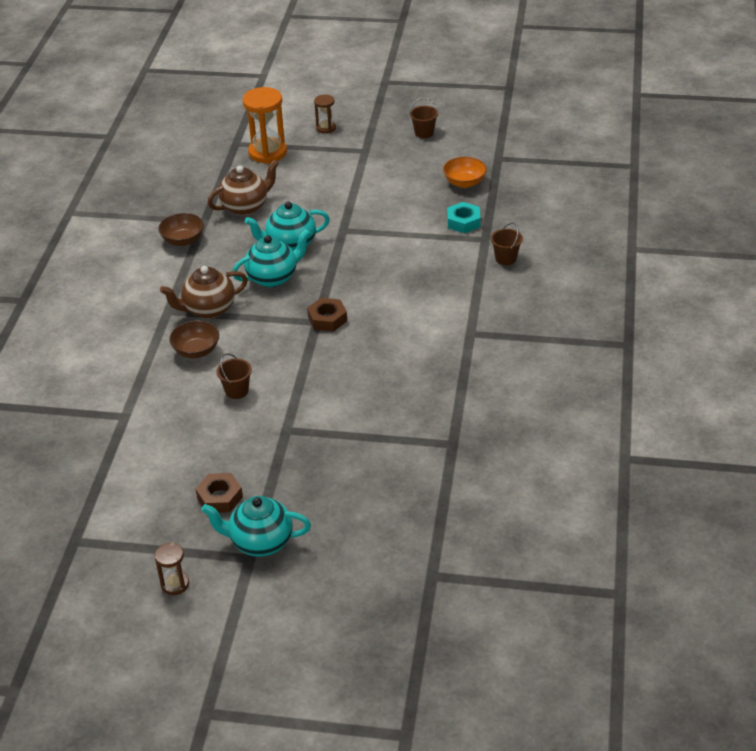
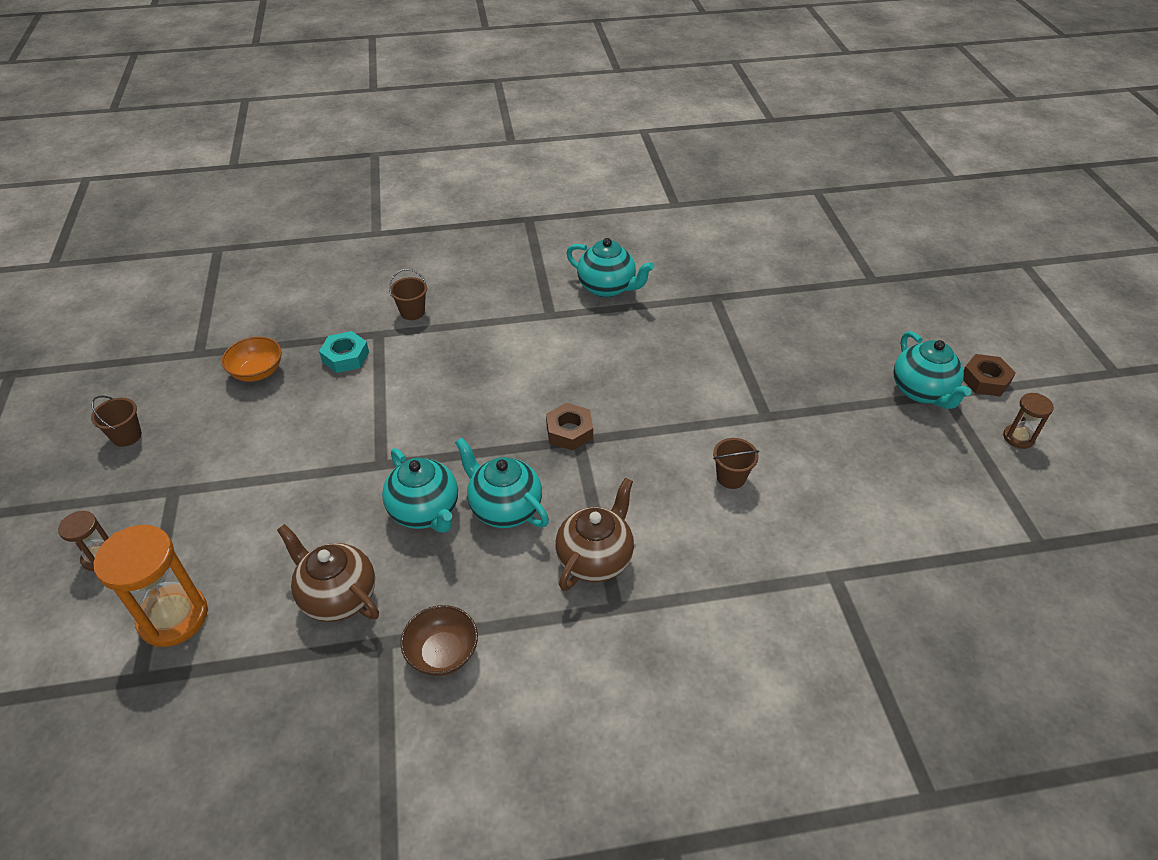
camera: 110 degrees left, 5 degrees up
(196, 351) = (681, 543): brown bowl -> none
(208, 309) = (595, 559): brown teapot -> brown teapot turned 105 degrees counterclockwise
(220, 497) = (892, 440): brown nut -> brown nut (985, 380)
(495, 375) = (607, 288): none -> turquoise teapot

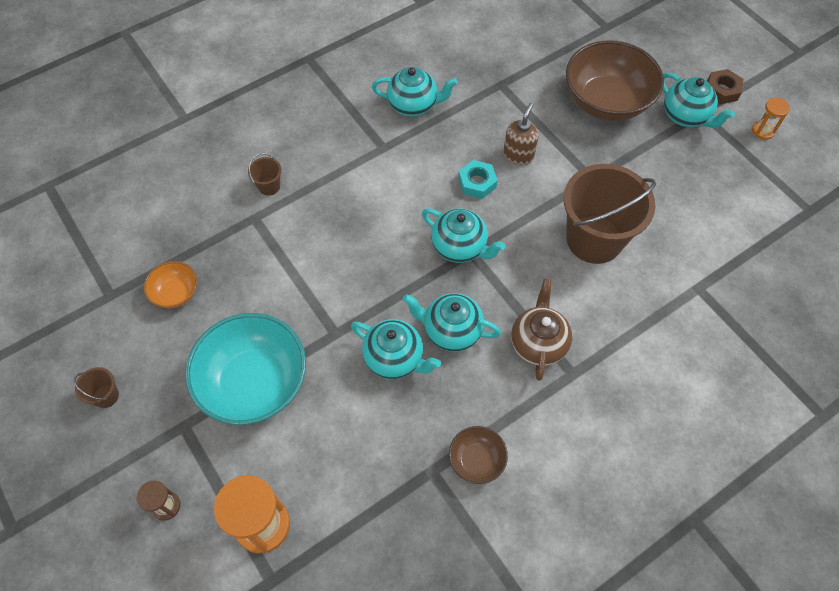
camera: 25 degrees left, 15 degrees up
(268, 479) = (254, 383): none -> turquoise bowl
(337, 597) = (375, 453): brown teapot -> none
(345, 357) = (241, 250): turquoise nut -> turquoise nut (477, 183)
(569, 431) = (460, 247): brown nut -> turquoise teapot
(693, 366) = (518, 155): none -> brown soap dispenser
(731, 477) = (594, 239): brown bucket -> brown bucket, size x2.49
(829, 348) = (606, 101): none -> brown bowl
(1018, 438) = (762, 131): brown hourglass -> orange hourglass

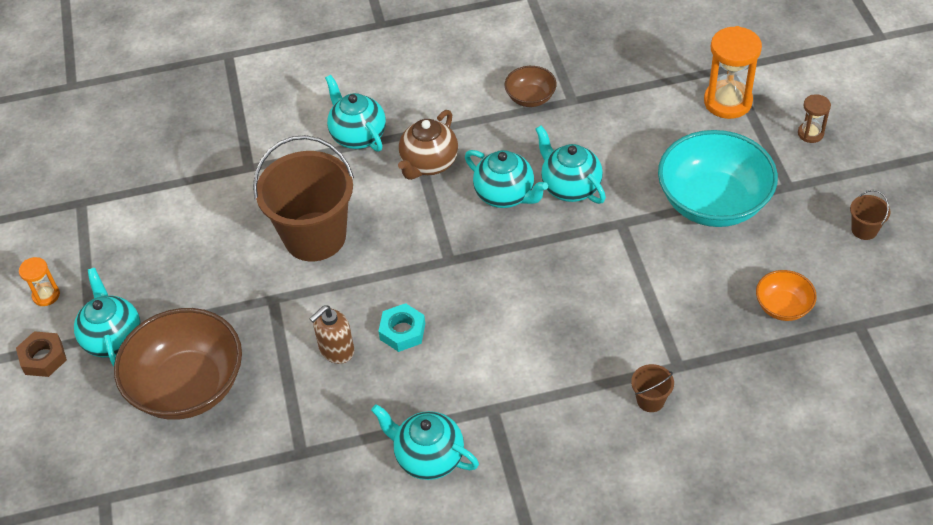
camera: 155 degrees left, 10 degrees down
(460, 247) = (458, 268): turquoise teapot -> turquoise teapot (358, 135)

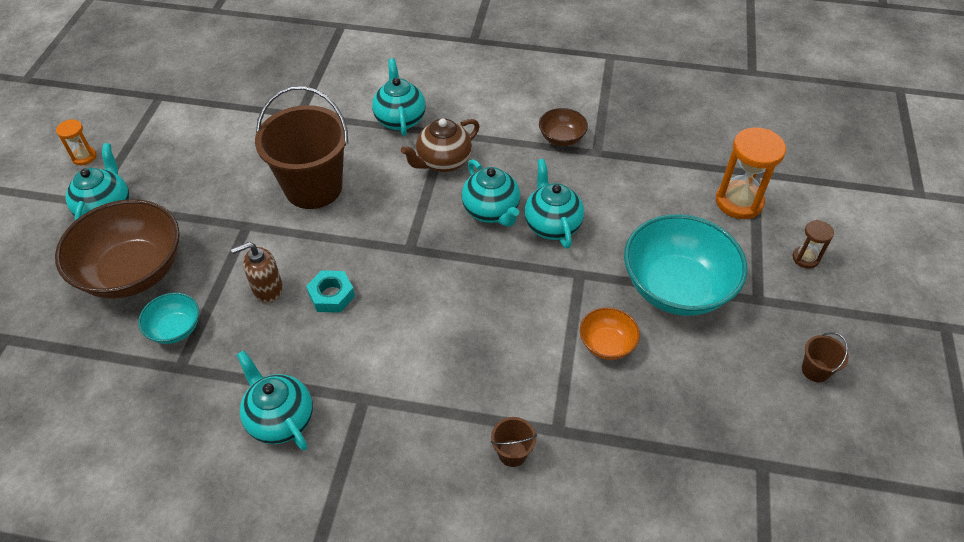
camera: 20 degrees right, 0 degrees up
(43, 358) = (46, 204): brown nut -> none
(271, 421) = (175, 329): none -> turquoise bowl
(783, 307) = (692, 414): orange bowl -> orange bowl (607, 344)

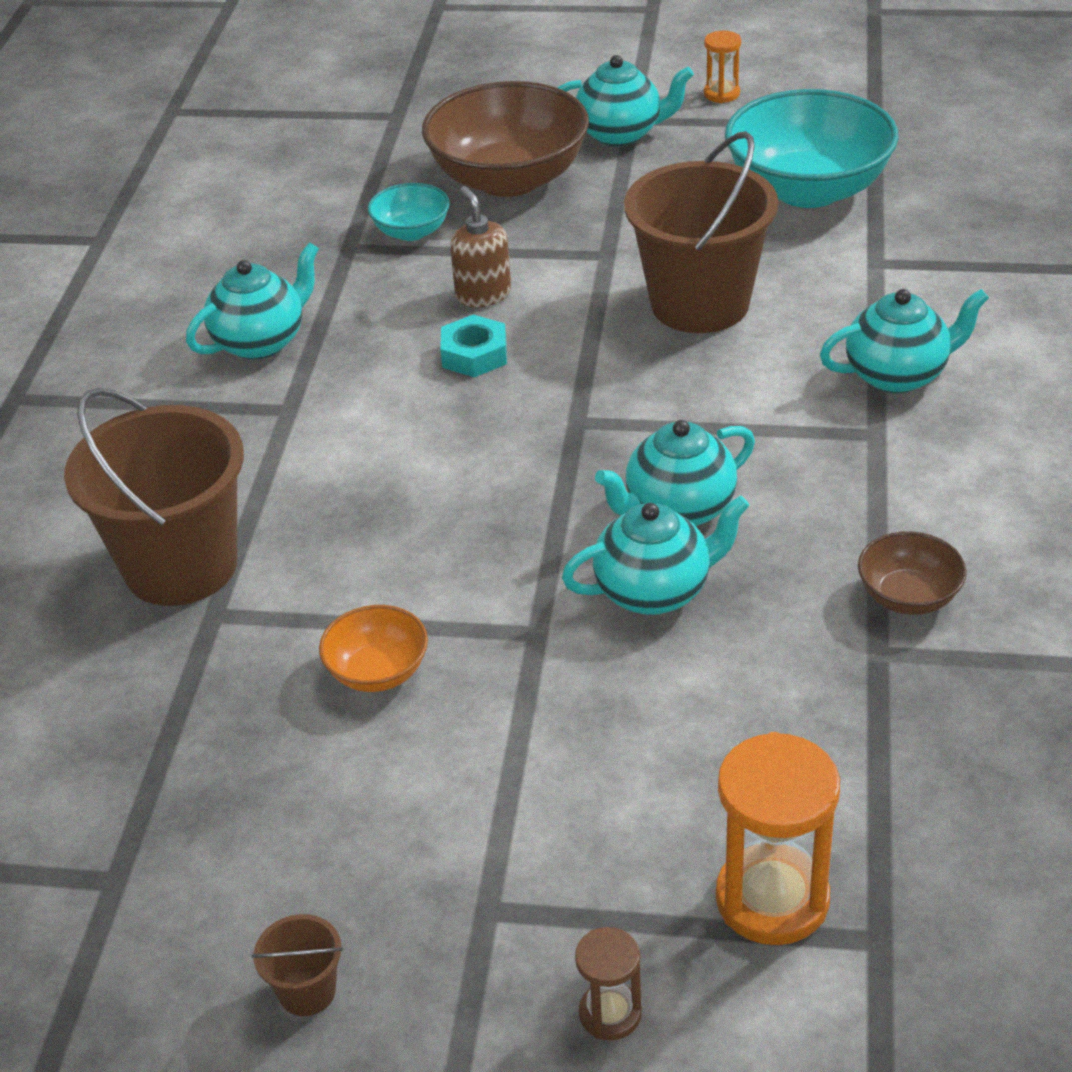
camera: 90 degrees right, 10 degrees down
(443, 162) = (795, 439): brown teapot -> none
(512, 453) = (181, 566): brown bucket -> brown bucket, size x2.49
(676, 287) = (512, 774): turquoise bowl -> turquoise bowl (808, 189)

